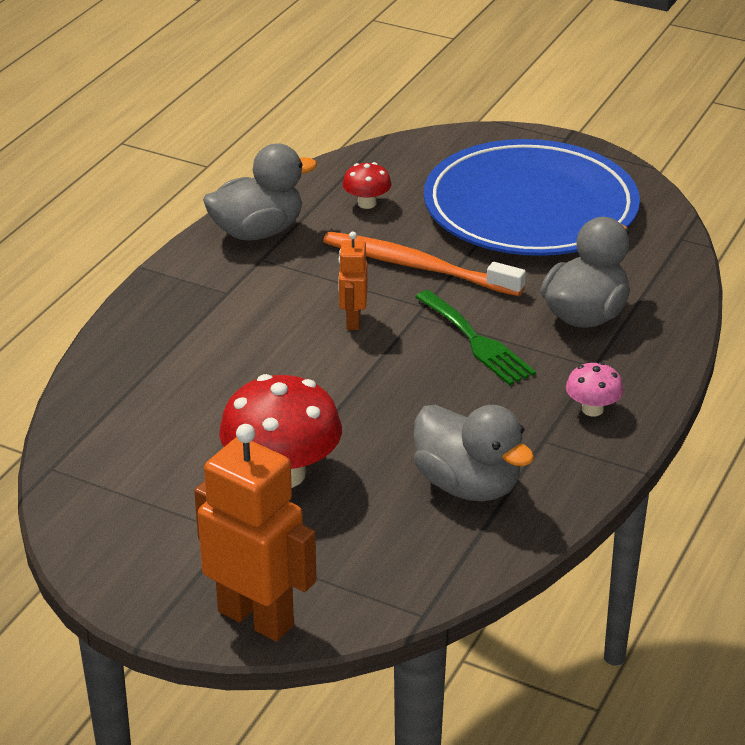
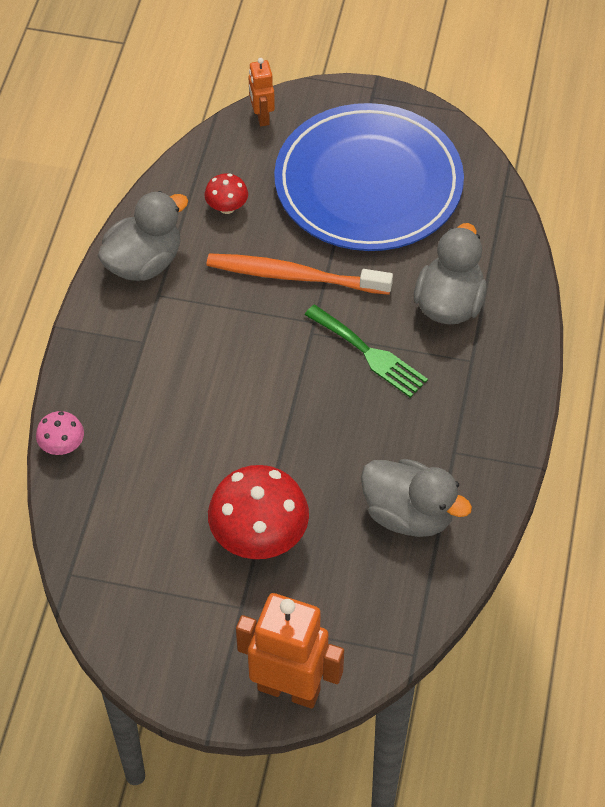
camera: 15 degrees left, 20 degrees up
(353, 321) = (260, 352): orange robot -> orange robot (261, 117)
(592, 409) = (483, 409): pink mushroom -> pink mushroom (62, 446)

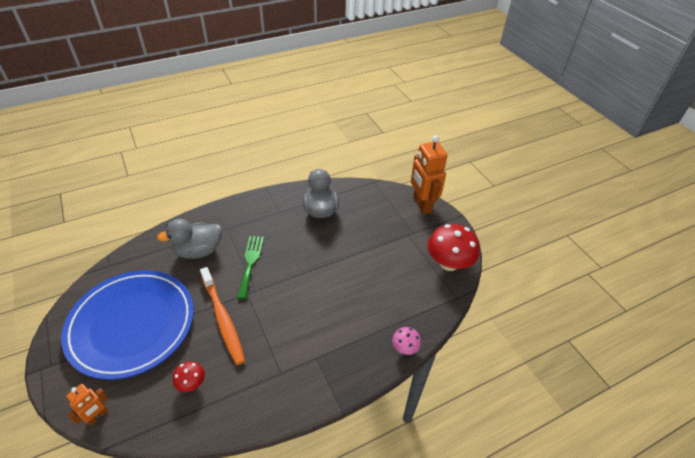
camera: 130 degrees left, 10 degrees down
(144, 262) = (263, 397): grey duck -> none
(259, 536) = (374, 247): red mushroom -> red mushroom (449, 263)

